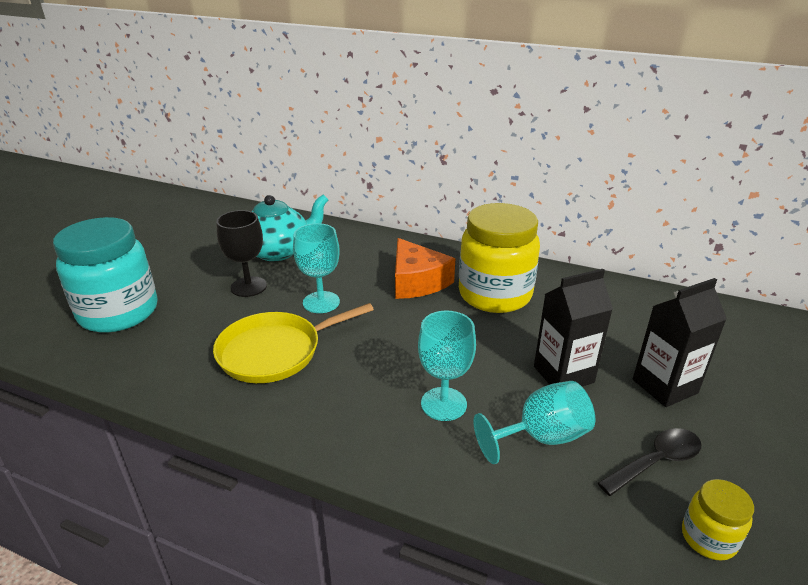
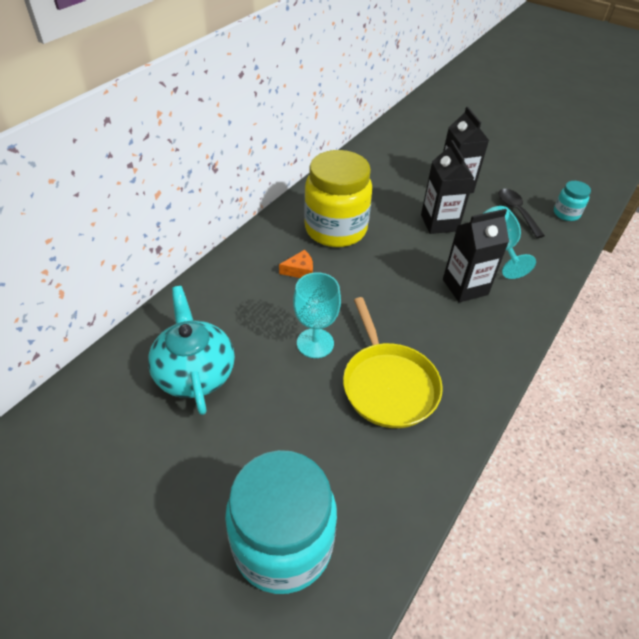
camera: 80 degrees left, 15 degrees up
(248, 287) = (266, 404): black goblet -> none
(417, 281) = (300, 270): orange cheese -> orange cheese, size x0.50
(443, 404) = (465, 287): turquoise goblet -> black carton
(708, 538) = (566, 213): yellow jar -> turquoise jar

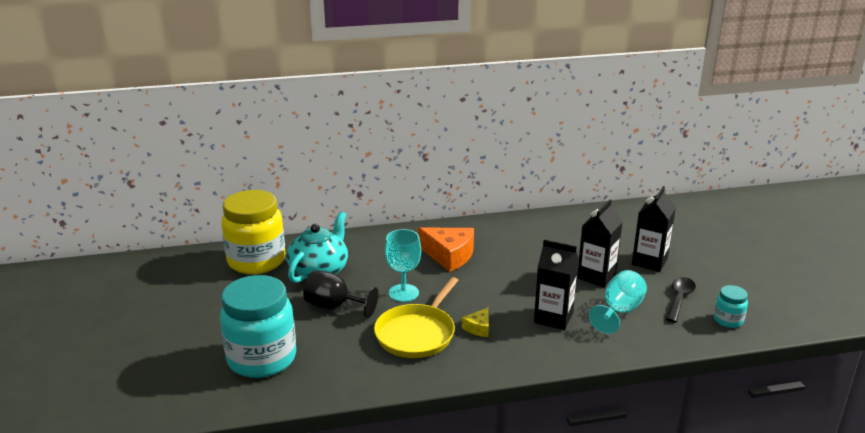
camera: 45 degrees right, 20 degrees down
(270, 409) = (334, 307): none -> black goblet
(300, 270) = (449, 255): orange cheese -> orange cheese, size x2.00
(335, 229) = (508, 246): yellow jar -> yellow jar (256, 261)
(427, 339) = (478, 328): none -> yellow cheese

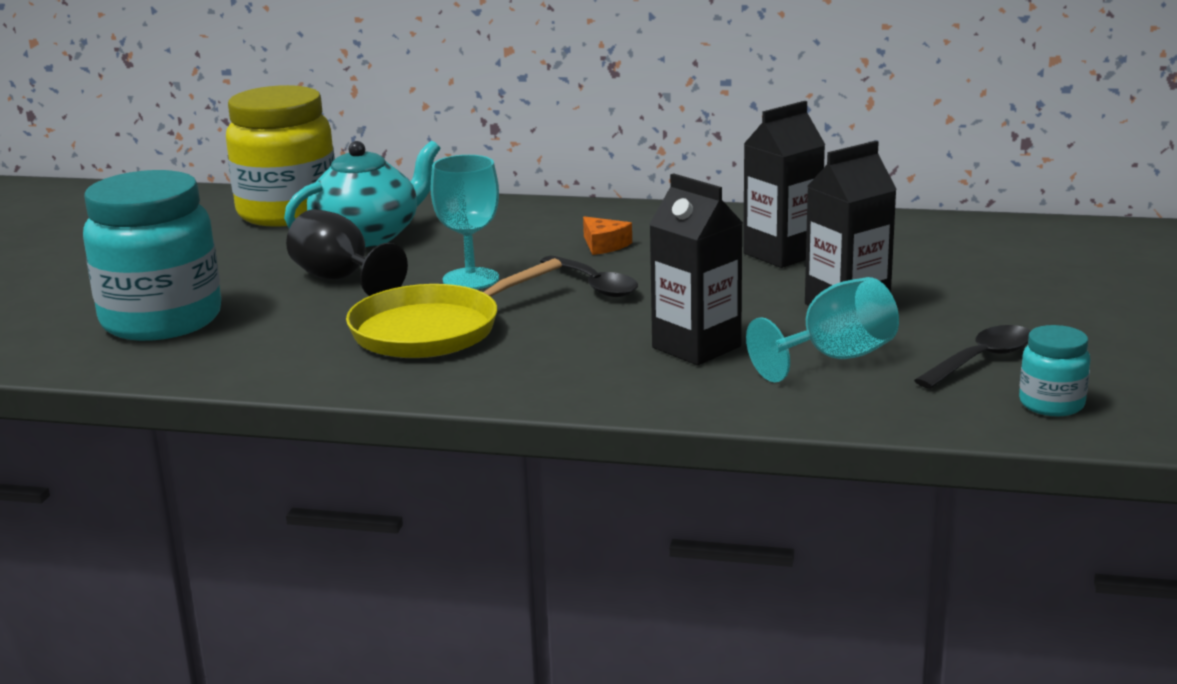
camera: 25 degrees right, 5 degrees down
(449, 255) = (604, 245): orange cheese -> orange cheese, size x0.50
(469, 285) = (594, 285): none -> black spoon
(478, 328) = (545, 339): yellow cheese -> none
(649, 261) = (981, 301): black carton -> black carton (782, 254)

